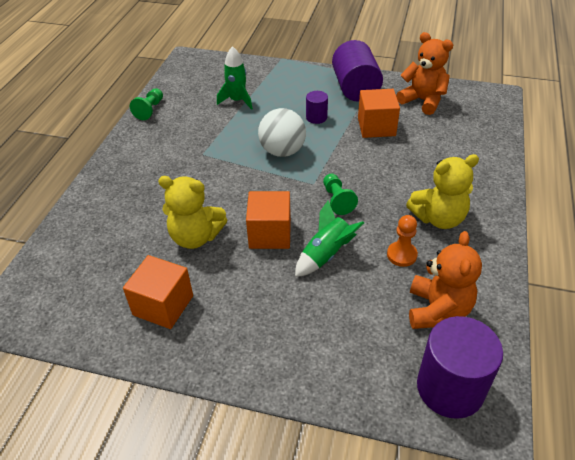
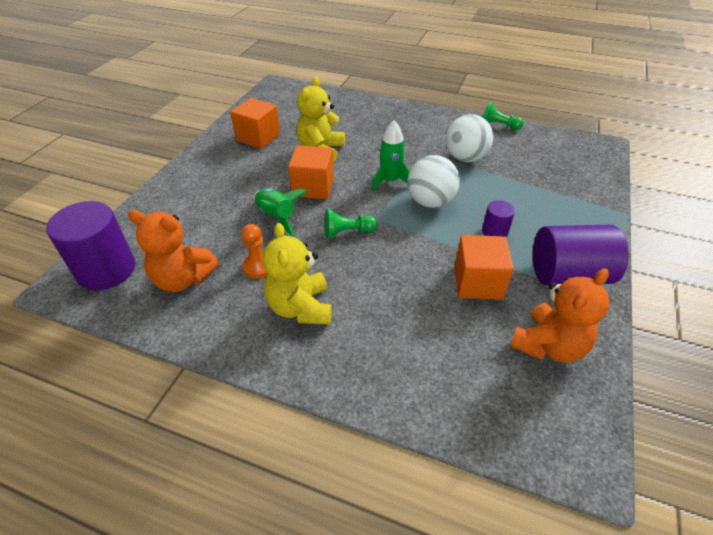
camera: 95 degrees right, 0 degrees up
(209, 131) = (465, 158): none -> white ball
(237, 101) = (521, 176): green rocket -> green rocket (390, 181)

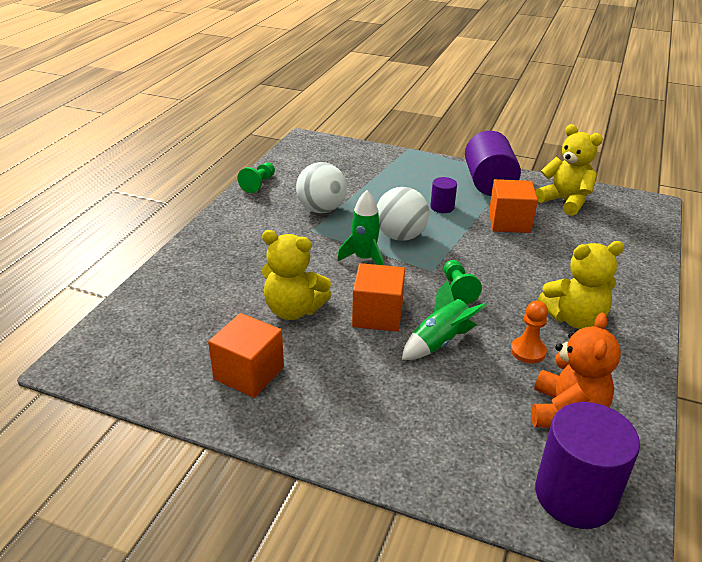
camera: 90 degrees left, 10 degrees down
(548, 345) = (565, 202): orange teddy bear -> yellow teddy bear

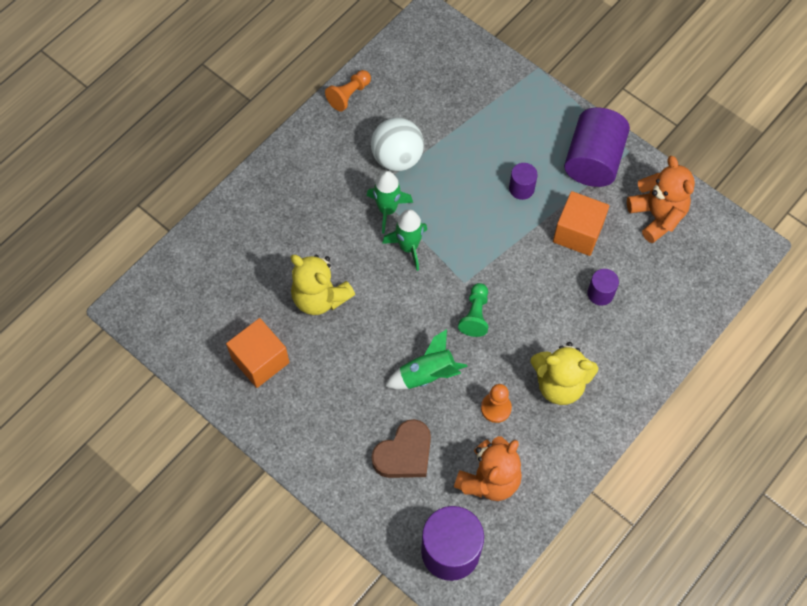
camera: 20 degrees right, 30 degrees up
(258, 184) = (349, 95): green pawn -> orange pawn
(330, 240) = (387, 210): none -> green rocket
(377, 315) = (389, 326): orange cube -> none
(400, 236) = (457, 223): white ball -> none
(458, 414) = (404, 453): none -> brown heart
(559, 253) = (600, 293): none -> purple cylinder
(565, 202) = (657, 216): yellow teddy bear -> orange teddy bear

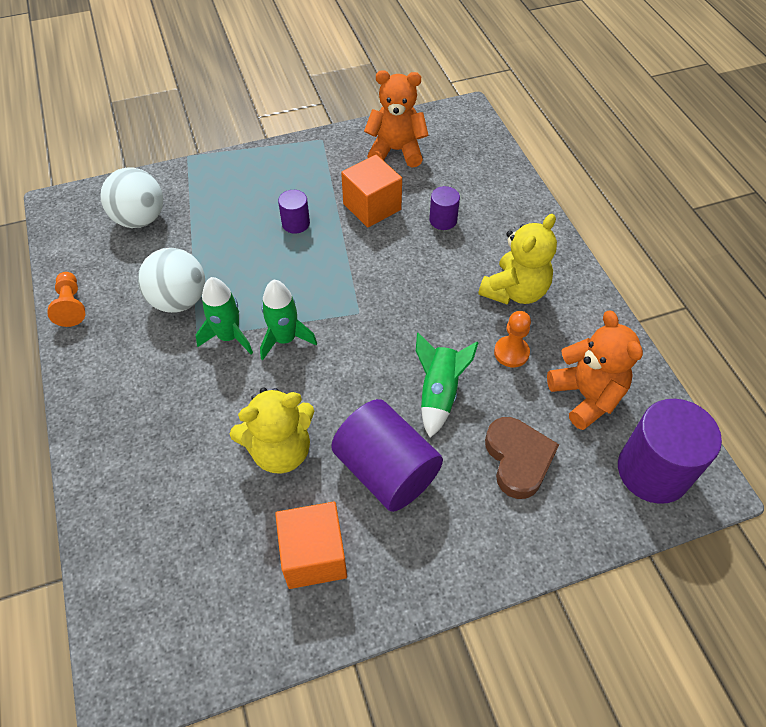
camera: 60 degrees left, 10 degrees down
(452, 81) = (140, 219): none -> white ball
(475, 315) = (400, 321): green pawn -> none
(593, 160) = (310, 164): purple cylinder -> purple cylinder (386, 470)

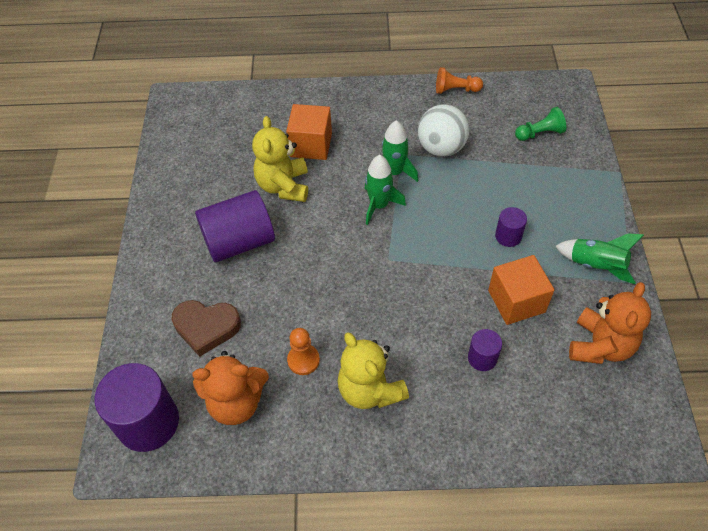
camera: 110 degrees right, 0 degrees up
(140, 219) = (540, 133): white ball -> green pawn
(314, 555) = (201, 189): orange cube -> orange cube (311, 145)
(439, 393) = (287, 293): green rocket -> green rocket (596, 265)

